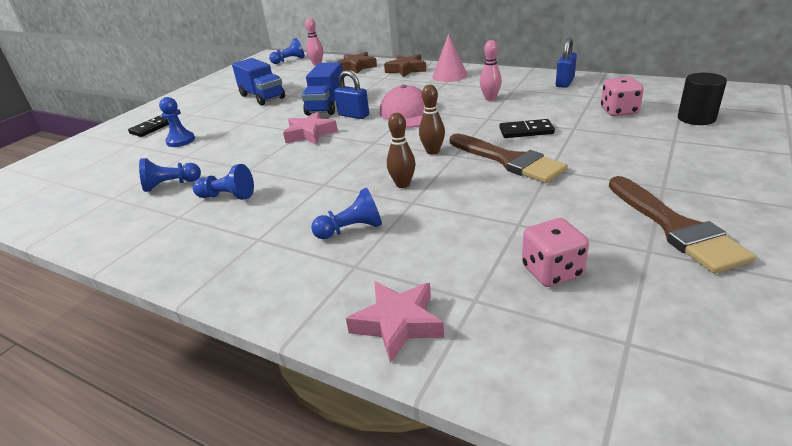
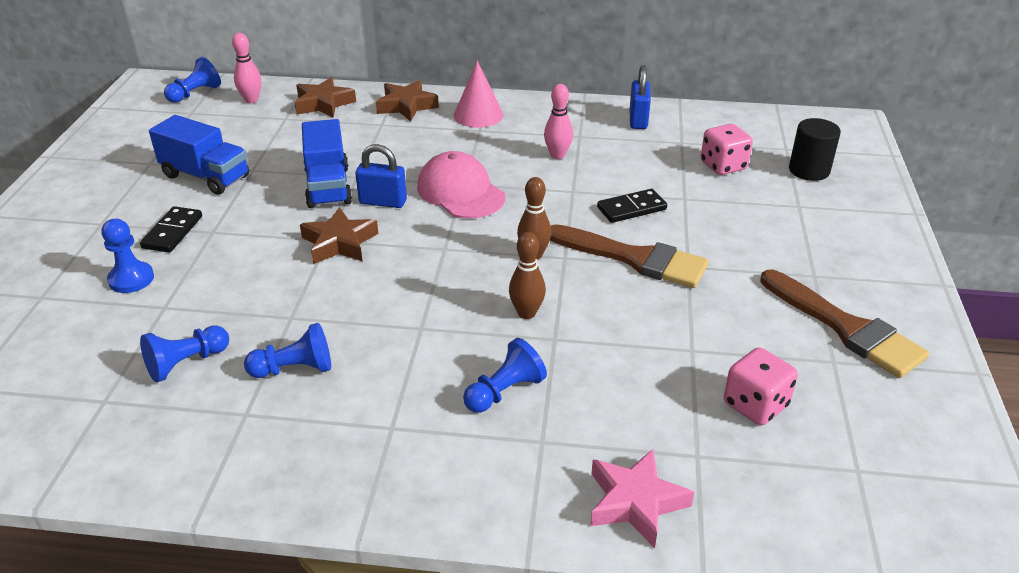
camera: 25 degrees left, 5 degrees up
(153, 127) = (55, 257): black domino -> black domino (172, 232)
(310, 134) = (339, 243): pink star -> brown star

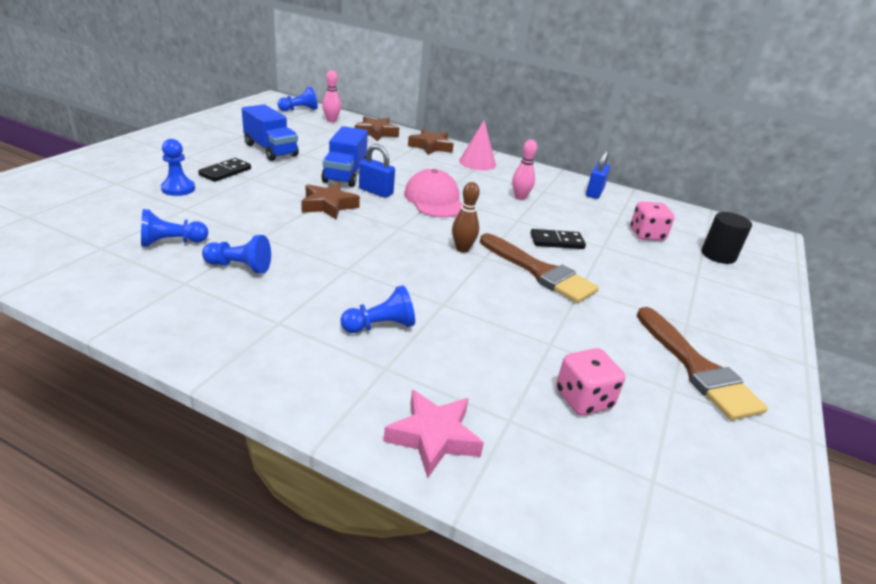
camera: 15 degrees right, 5 degrees down
(526, 313) = (432, 282): brown bowling pin -> none

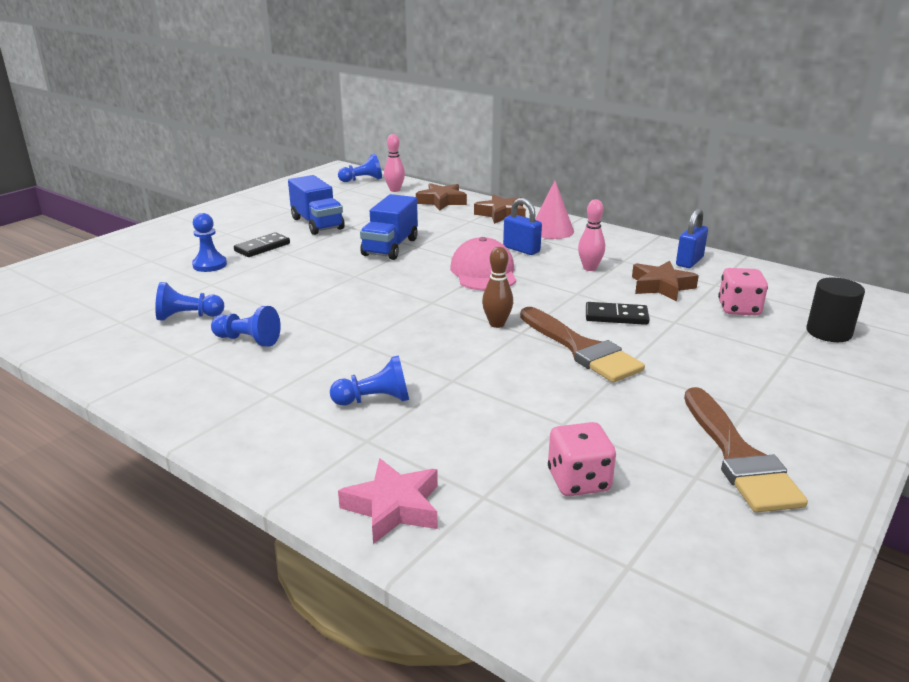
camera: 15 degrees right, 5 degrees down
(328, 205) = (361, 279): brown star -> brown star (661, 286)
(376, 191) = (418, 264): blue padlock -> blue padlock (521, 249)

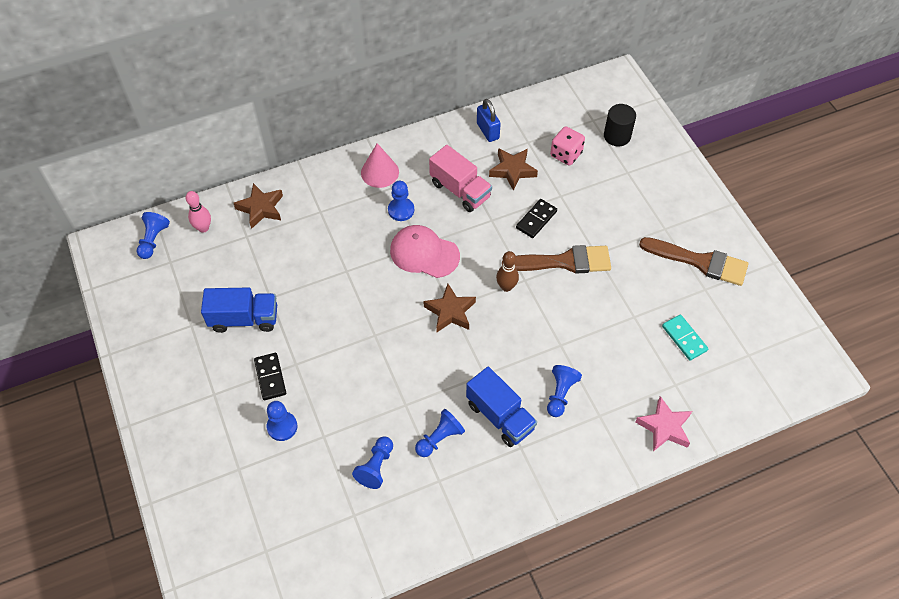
camera: 60 degrees left, 30 degrees up
(390, 247) = (336, 289): blue truck -> blue truck (500, 416)
(501, 214) = (322, 184): brown star -> brown star (450, 311)
(521, 249) = (401, 210): blue padlock -> blue pawn
(578, 481) = (684, 338): pink dice -> turquoise domino
(589, 268) = (460, 190): pink bowling pin -> pink truck

